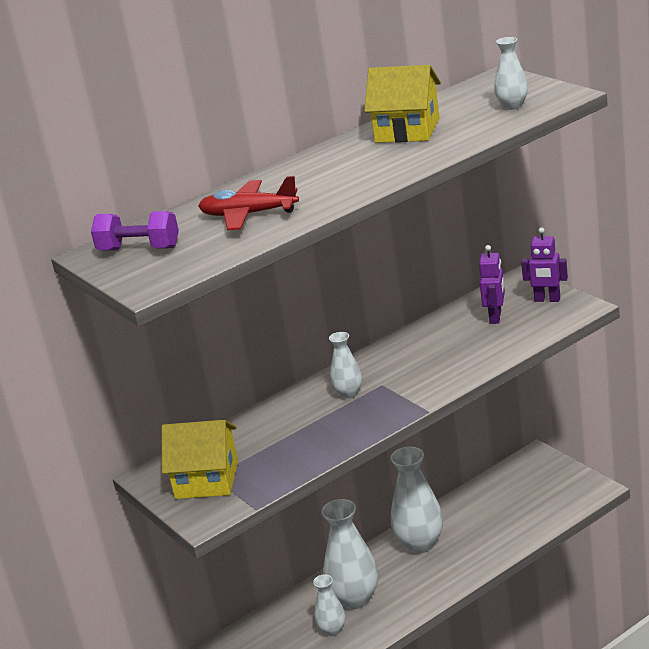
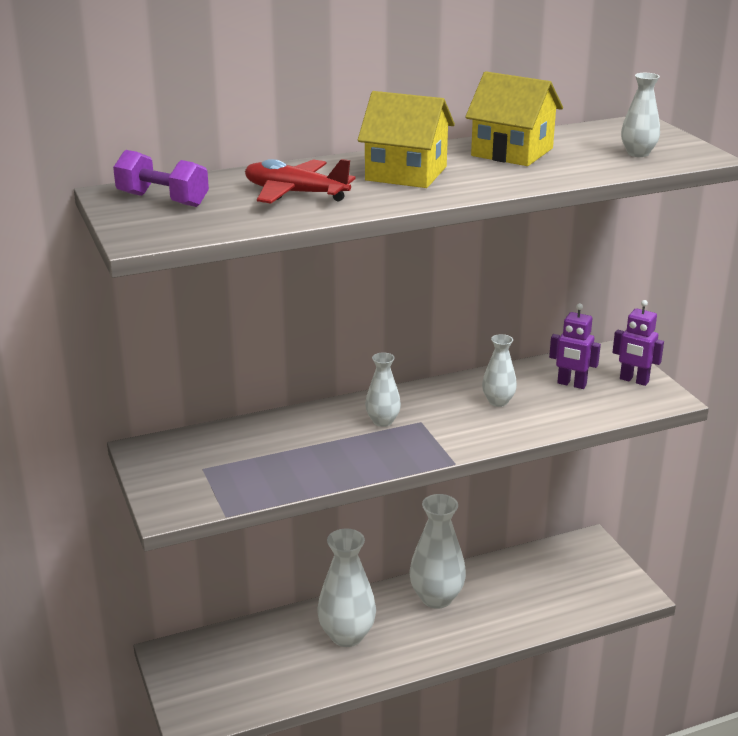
camera: 10 degrees right, 0 degrees up
(207, 480) = (195, 470): yellow house -> yellow house (406, 173)
(332, 630) = (310, 662): white vase -> white vase (498, 401)
(495, 317) = (571, 384): purple robot -> purple robot turned 90 degrees clockwise

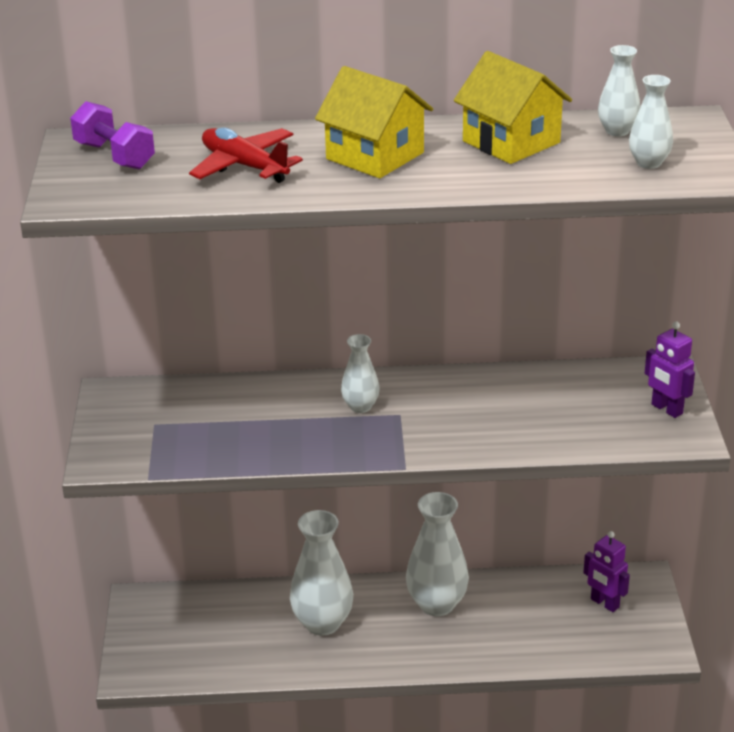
camera: 20 degrees right, 5 degrees up
(498, 401) = (496, 406): white vase -> white vase (617, 131)
(571, 384) = (592, 401): purple robot -> purple robot (604, 603)

